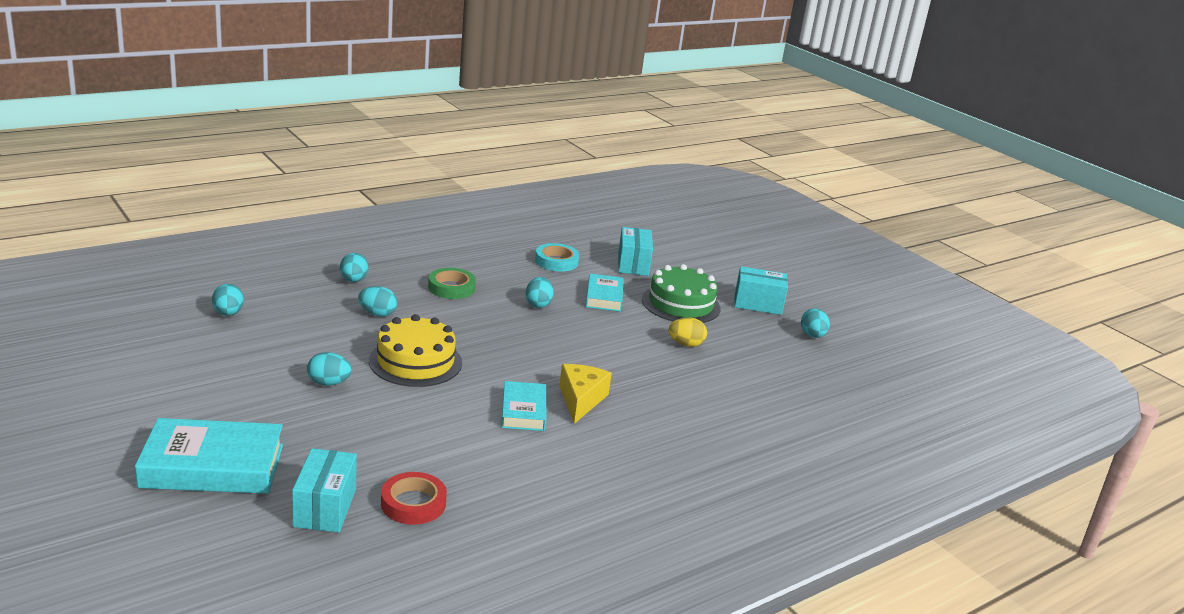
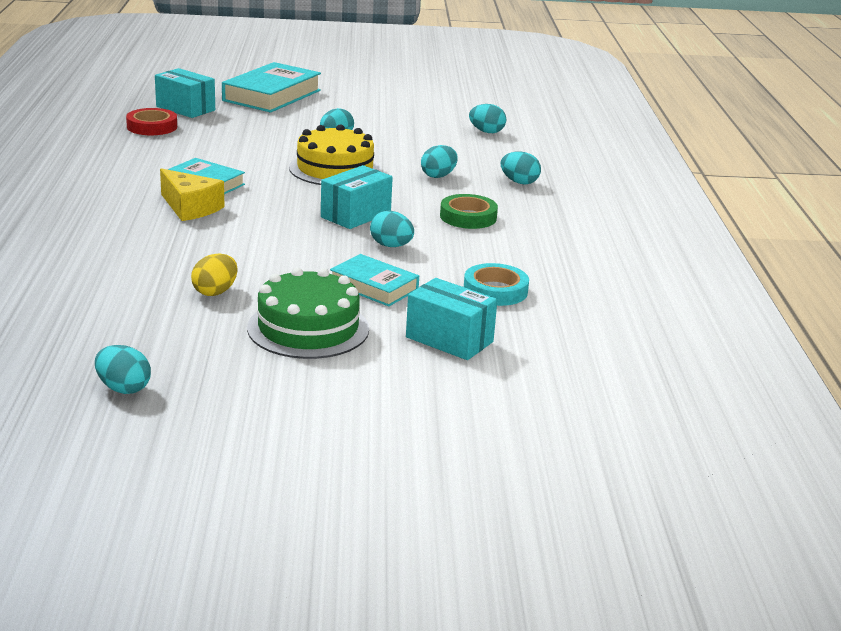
camera: 125 degrees right, 0 degrees up
(758, 304) = (248, 387): turquoise box -> turquoise box (356, 215)

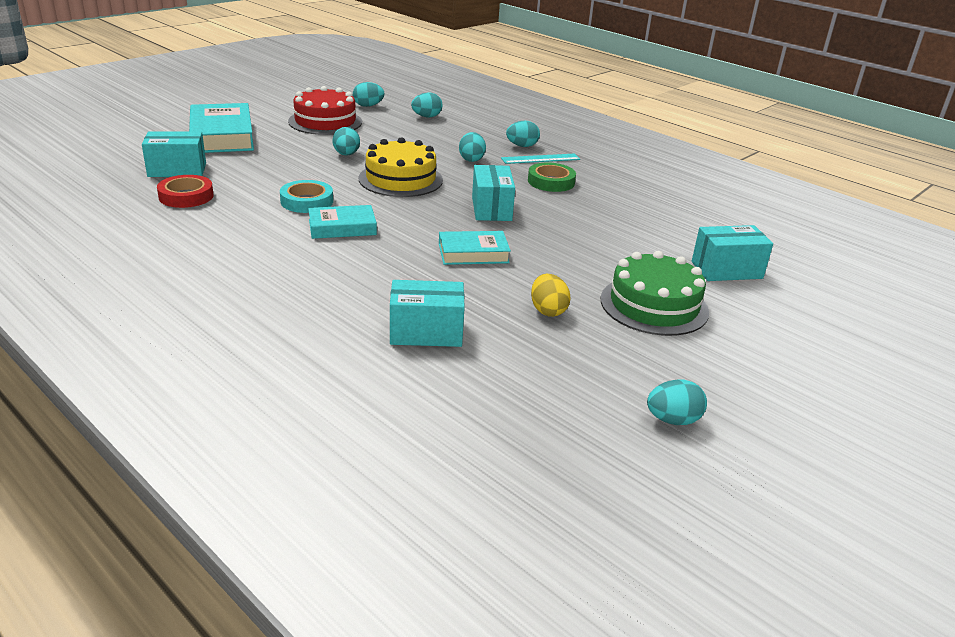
camera: 45 degrees left, 5 degrees up
(100, 264) = (426, 332): none -> turquoise box
(190, 208) = (378, 253): yellow cheese -> none
(374, 286) = (616, 255): turquoise book -> turquoise book (473, 253)
(381, 109) = (325, 122): none -> red cake
(391, 246) = (560, 222): turquoise egg -> turquoise egg (368, 106)
(495, 290) = (672, 225): turquoise tape -> turquoise tape (307, 201)
(509, 197) = (540, 159): none -> turquoise ruler

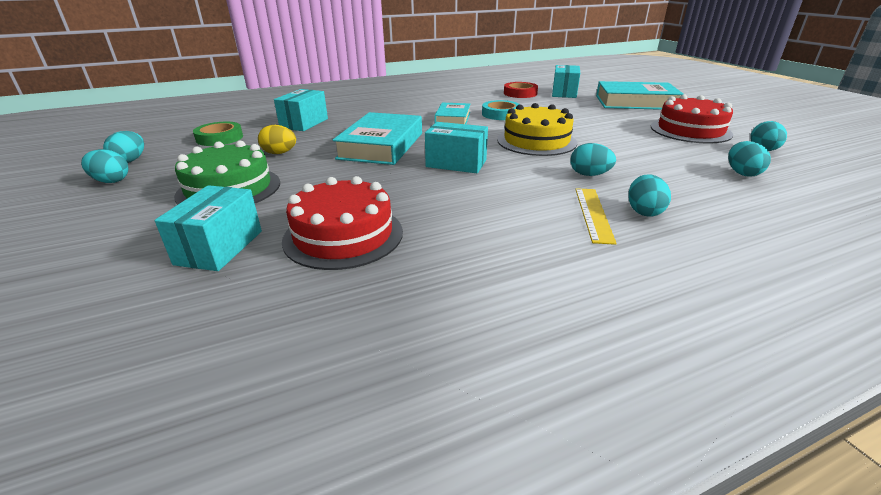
camera: 115 degrees right, 0 degrees up
(346, 154) = (598, 130): turquoise egg -> turquoise egg (111, 181)
(473, 253) = (381, 146): turquoise book -> turquoise book, size x1.69
(540, 159) = (593, 214): turquoise ruler -> yellow ruler
(551, 182) = (513, 204): green tape -> green tape (219, 138)
(658, 230) = (343, 235): none -> red cake

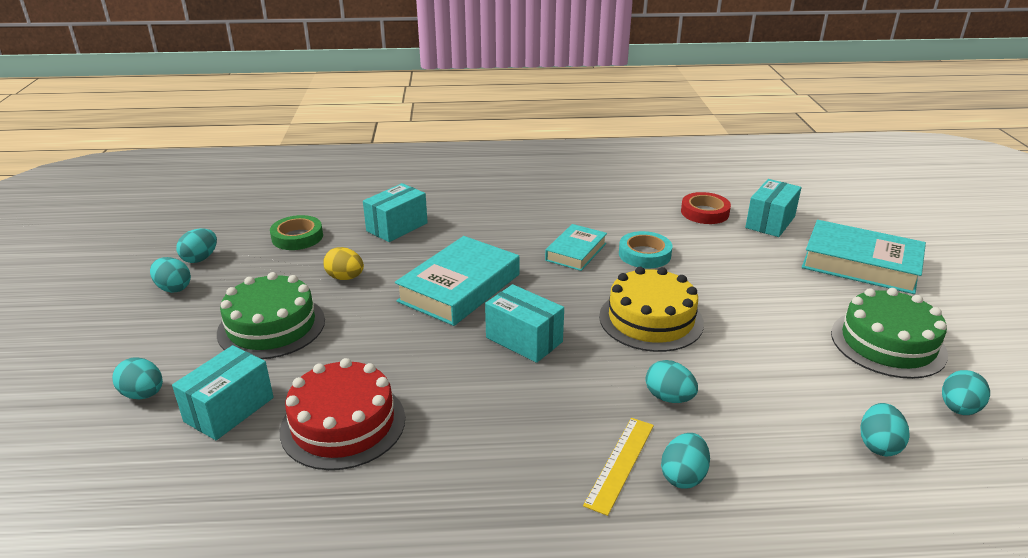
camera: 20 degrees right, 0 degrees up
(113, 254) = (143, 394): none -> turquoise egg
(690, 130) = (888, 343): red cake -> green cake

